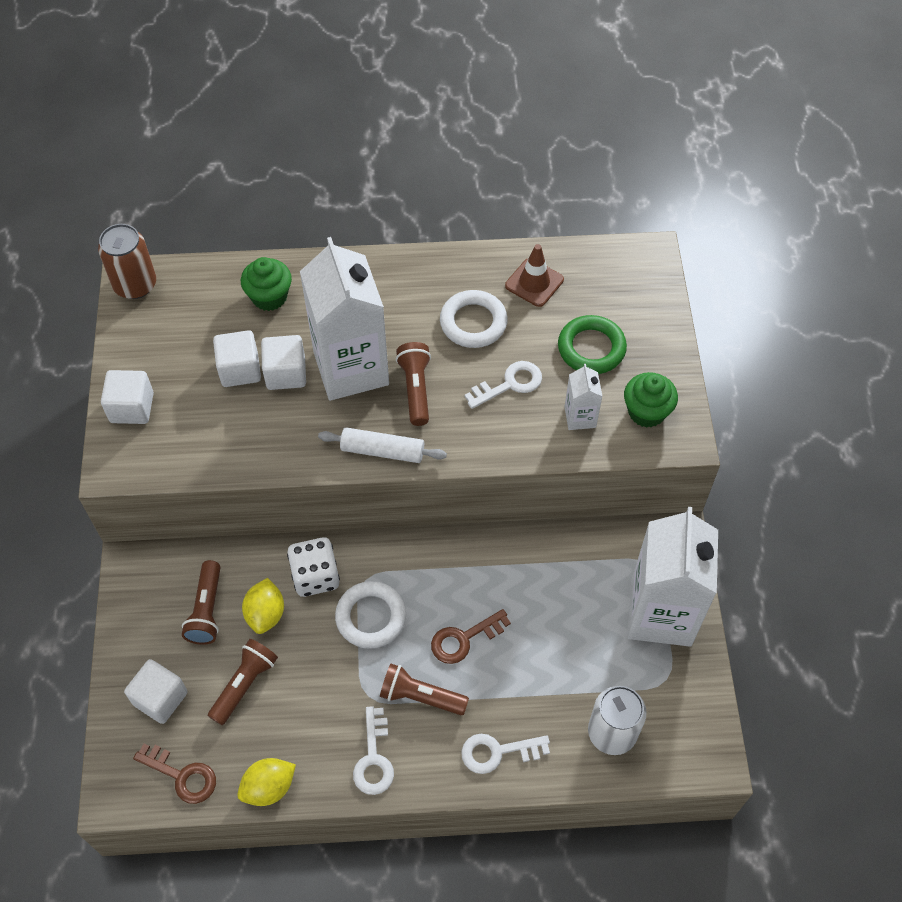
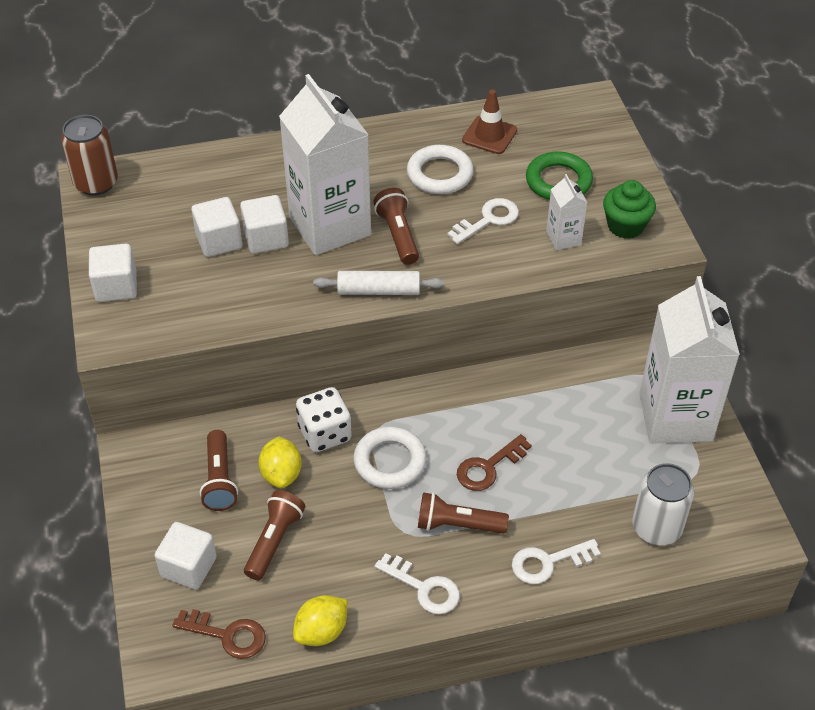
camera: 10 degrees left, 10 degrees down
(269, 297) = (234, 177): green cupcake -> none
(374, 758) = (424, 588): white key -> white key turned 45 degrees counterclockwise

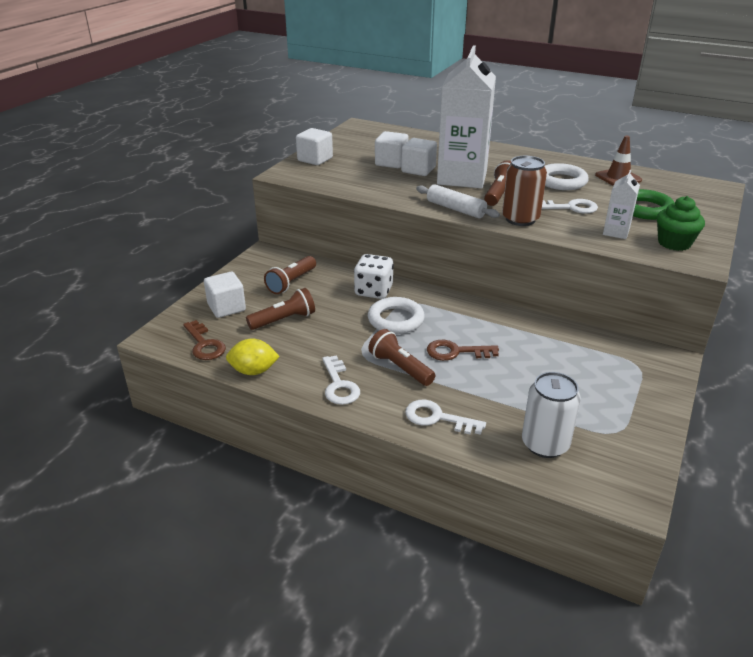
camera: 40 degrees right, 15 degrees down
(96, 183) = (359, 127): brown can -> brown can (520, 219)
(281, 474) = (326, 296): yellow lemon -> none
(675, 417) = (632, 393): white carton -> none

